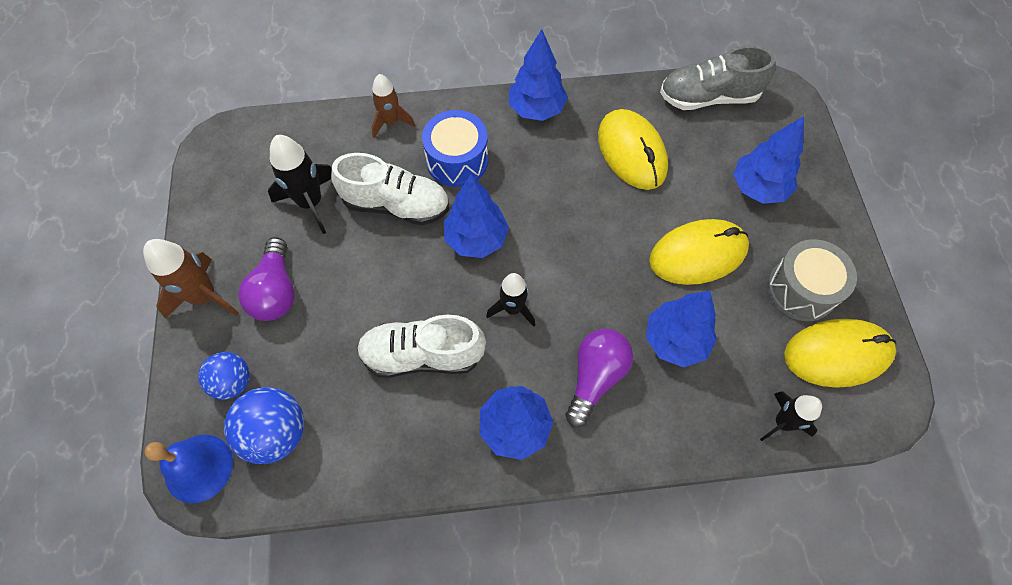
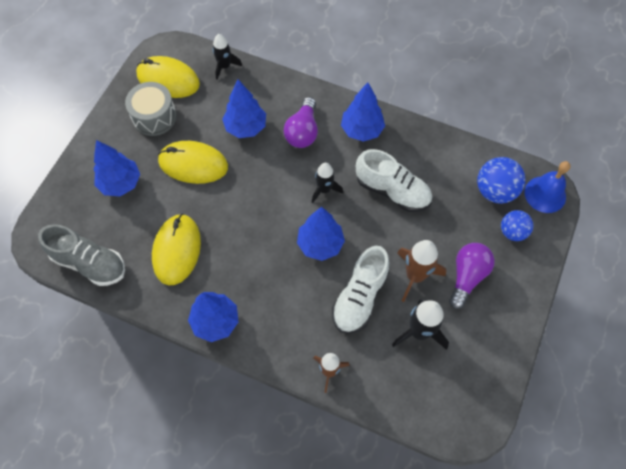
camera: 150 degrees left, 0 degrees up
(204, 296) = (516, 297): brown rocket -> brown rocket (415, 276)
(396, 205) = (360, 297): white shoe -> white shoe turned 105 degrees counterclockwise
(457, 160) = (299, 310): blue drum -> none
(595, 377) = (302, 132): purple light bulb -> purple light bulb turned 45 degrees counterclockwise

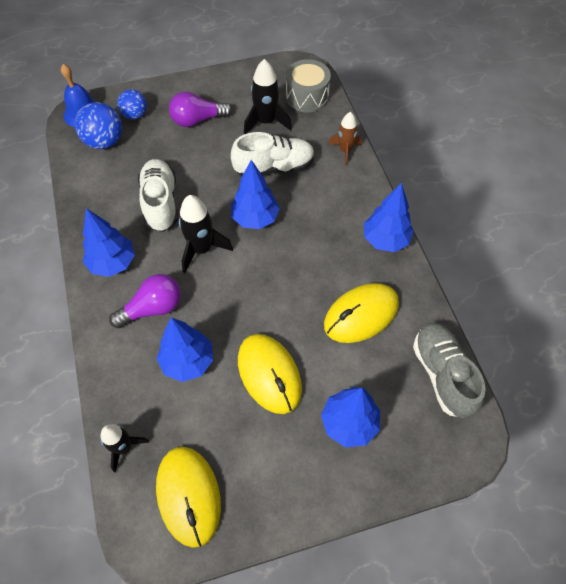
camera: 130 degrees left, 5 degrees down
(154, 117) = (248, 464): grey drum -> grey drum (307, 96)
(324, 190) = (202, 249): black rocket -> black rocket, size x1.50
(415, 276) = (225, 147): brown rocket -> none

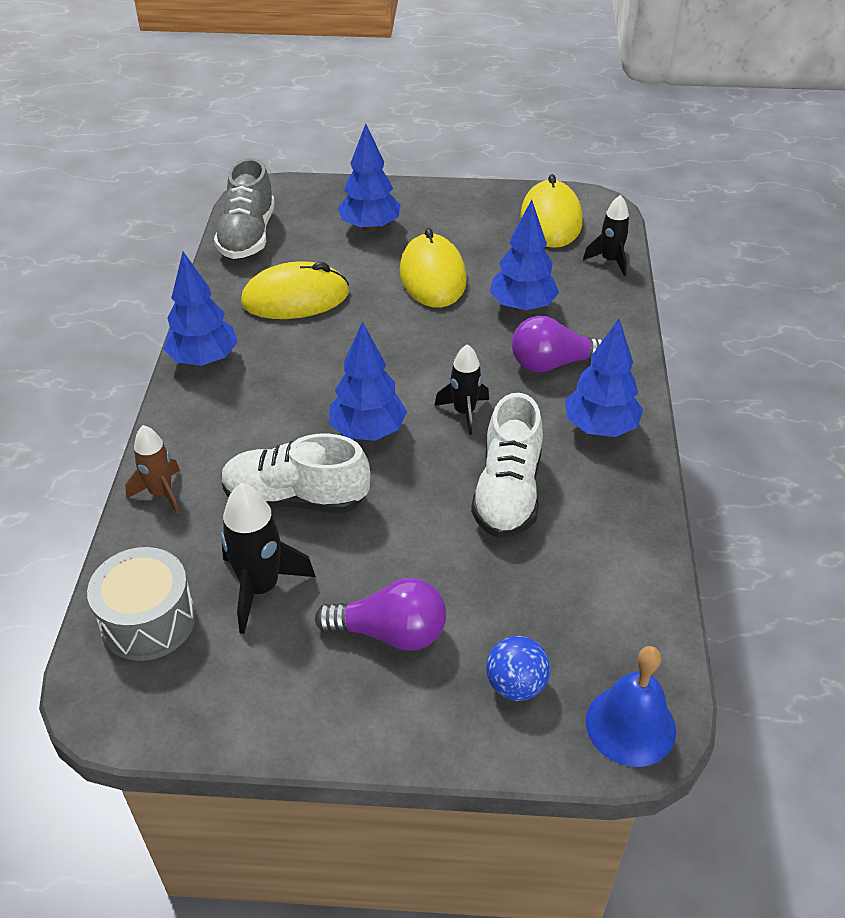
camera: 160 degrees left, 15 degrees down
(104, 142) = (590, 638): blue ball -> none
(202, 249) = (464, 412): black rocket -> black rocket, size x0.67

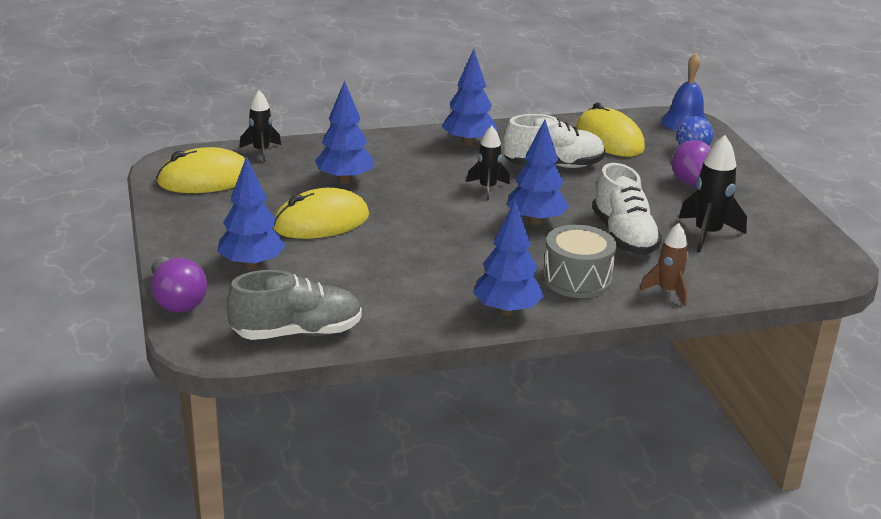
camera: 110 degrees left, 15 degrees down
(148, 621) = (771, 267): grey drum -> grey drum (577, 279)
(295, 298) = (390, 283): yellow mouse -> yellow mouse (609, 139)
(553, 364) = (410, 162): purple light bulb -> purple light bulb (176, 300)

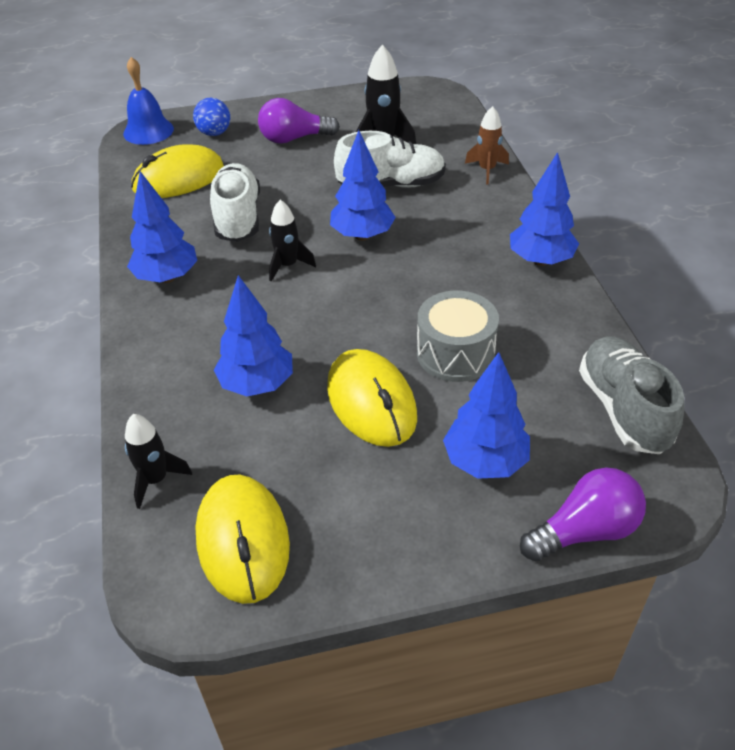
camera: 85 degrees left, 15 degrees up
(577, 279) = (475, 216): grey drum -> grey drum (455, 353)

